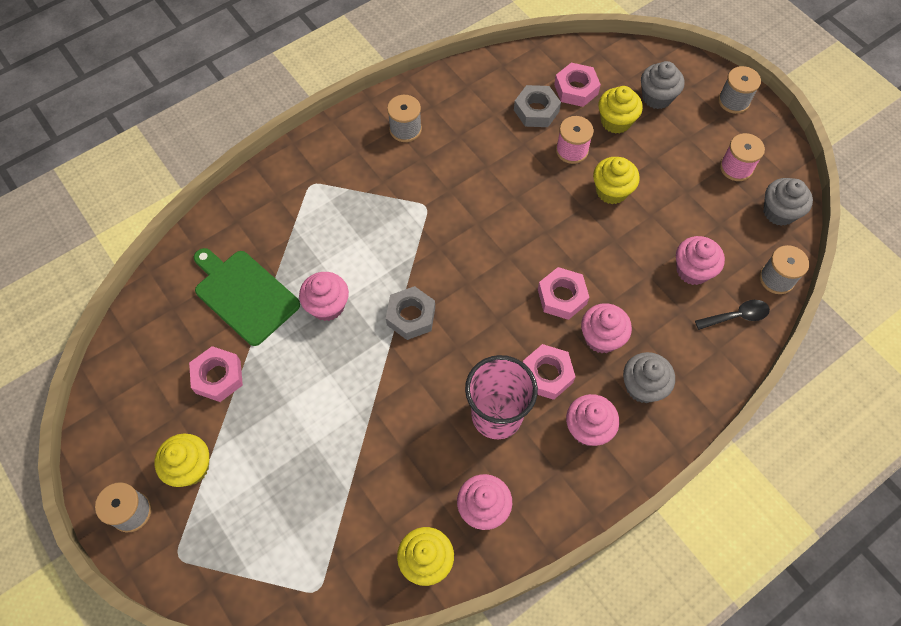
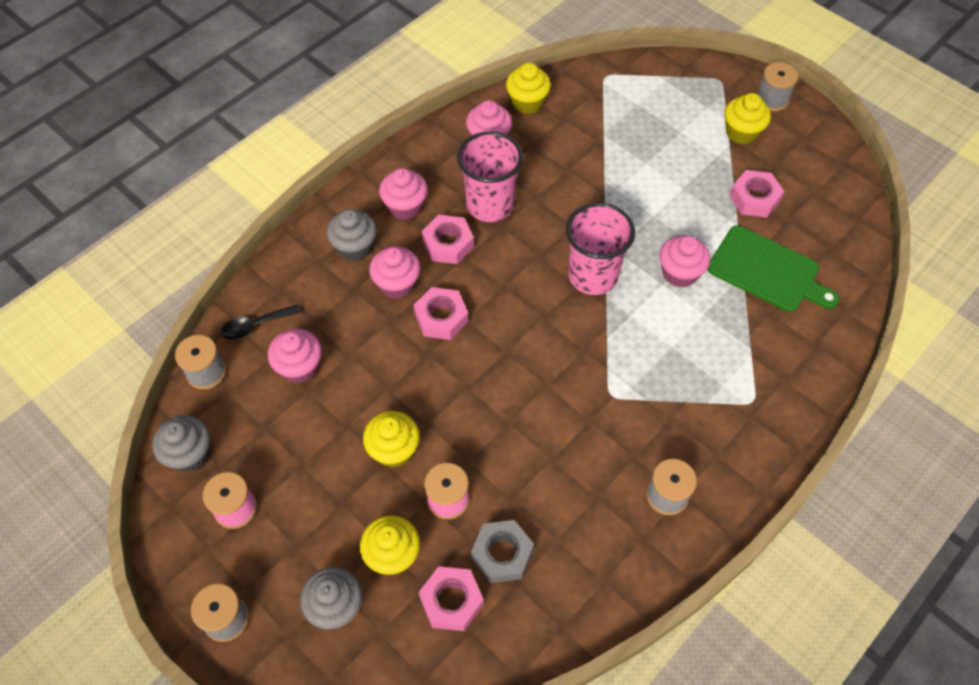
camera: 170 degrees right, 5 degrees down
(411, 316) = (592, 276): grey nut -> pink cup

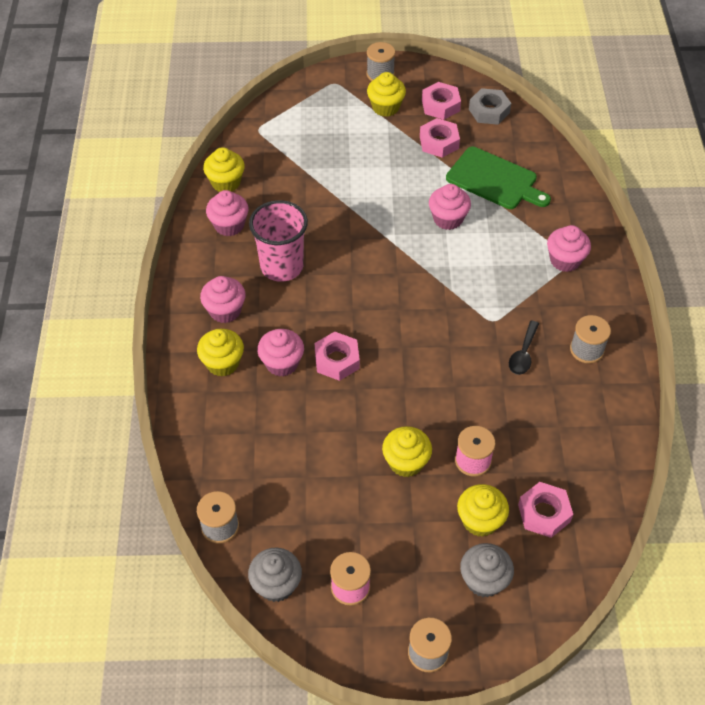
camera: 45 degrees left, 5 degrees down
(256, 325) = (217, 468): black spoon -> black spoon (523, 354)
(300, 367) = (281, 467): pink cupcake -> pink cupcake (565, 260)
(355, 247) = (222, 363): grey cupcake -> yellow cupcake
(448, 244) = (284, 312): pink nut -> pink nut (440, 105)
(502, 554) = (539, 462): grey nut -> grey nut (489, 111)
(592, 276) = (399, 260): pink cup -> none
(767, 271) = (495, 180): green cutting board -> green cutting board turned 45 degrees clockwise

